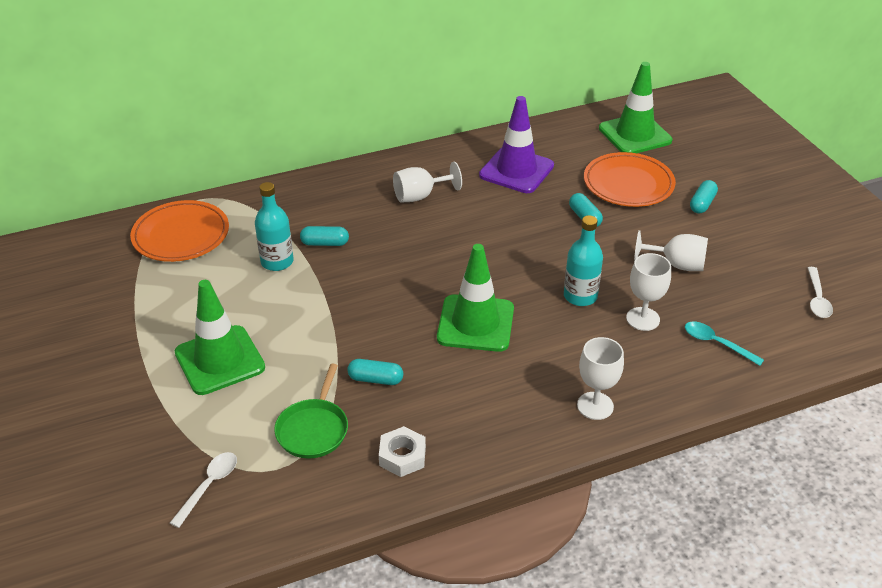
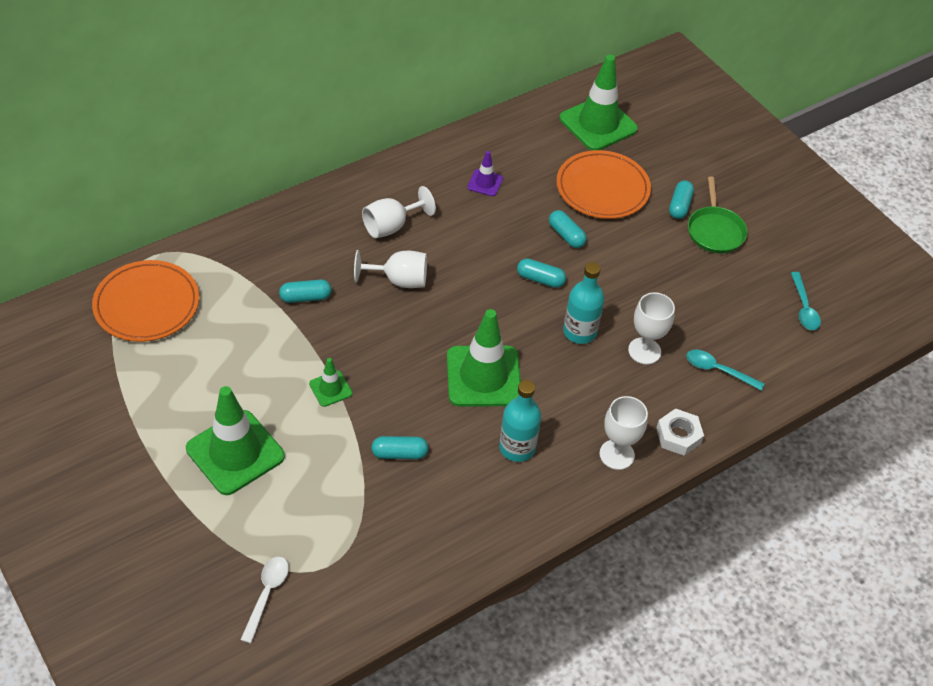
camera: 15 degrees left, 10 degrees up
(277, 262) = (261, 326): turquoise bottle -> turquoise bottle (517, 448)
(313, 429) = (352, 518): green pan -> green pan (715, 231)
(325, 318) = (330, 389): none -> green traffic cone
(402, 456) = (446, 535): white nut -> white nut (678, 436)
(516, 170) = (485, 183): purple traffic cone -> purple traffic cone, size x0.47
(551, 250) = (540, 279): none -> turquoise capsule
(676, 265) = (666, 283): white goblet -> white goblet (399, 280)
(817, 299) = (804, 308): white spoon -> turquoise spoon

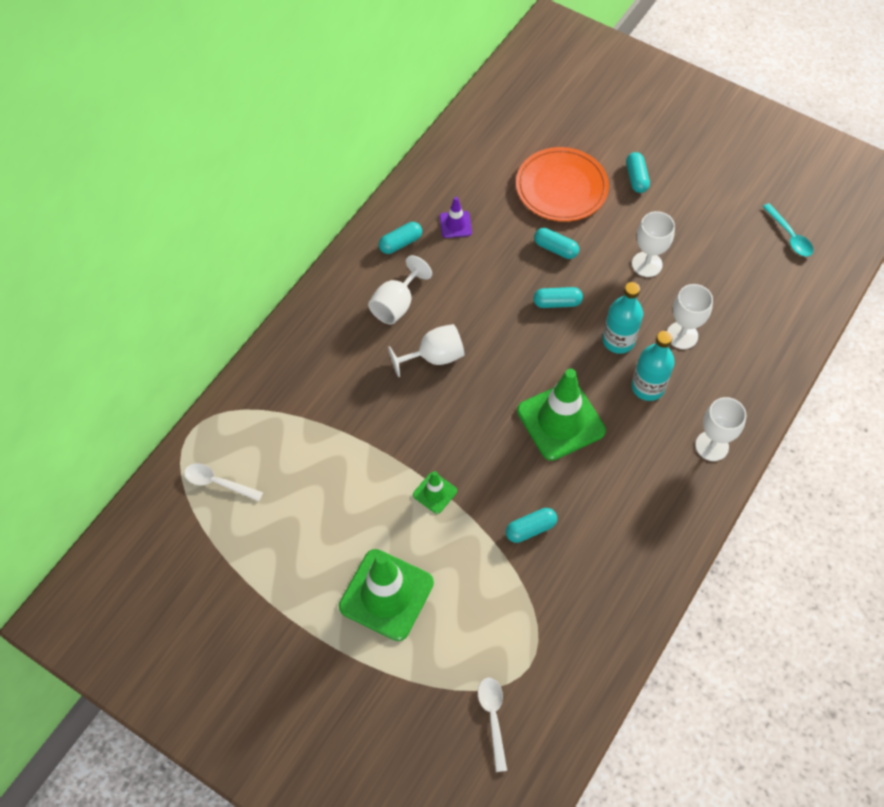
camera: 20 degrees left, 10 degrees up
(147, 305) = (217, 483): orange plate -> white spoon
(305, 297) = (360, 411): turquoise capsule -> turquoise capsule (400, 243)
(517, 448) = (626, 477): turquoise bottle -> turquoise bottle (647, 387)
(598, 124) = (522, 122): green traffic cone -> none
(646, 279) = (647, 264): none -> white goblet
(678, 436) = (752, 405): white nut -> none
(715, 231) = (679, 191): green pan -> none
(717, 370) = (751, 327): turquoise spoon -> none

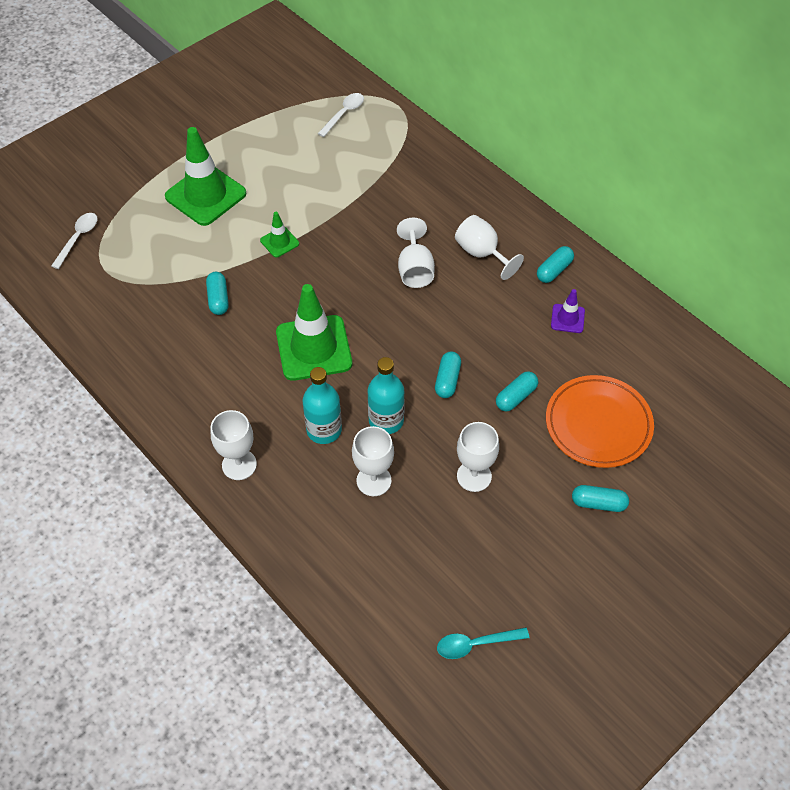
camera: 105 degrees right, 5 degrees down
(400, 243) = (554, 270): turquoise capsule -> turquoise capsule turned 60 degrees clockwise
(493, 717) = (78, 238): white spoon -> white spoon turned 75 degrees counterclockwise

